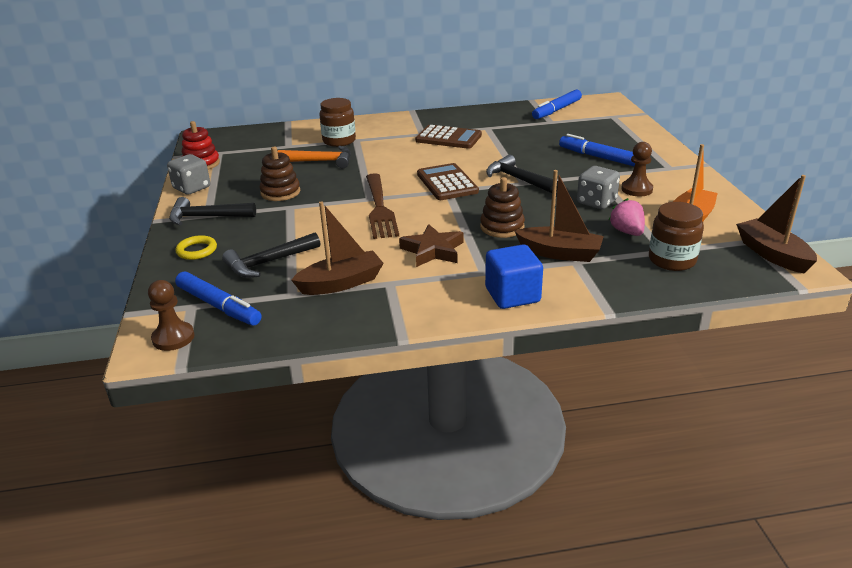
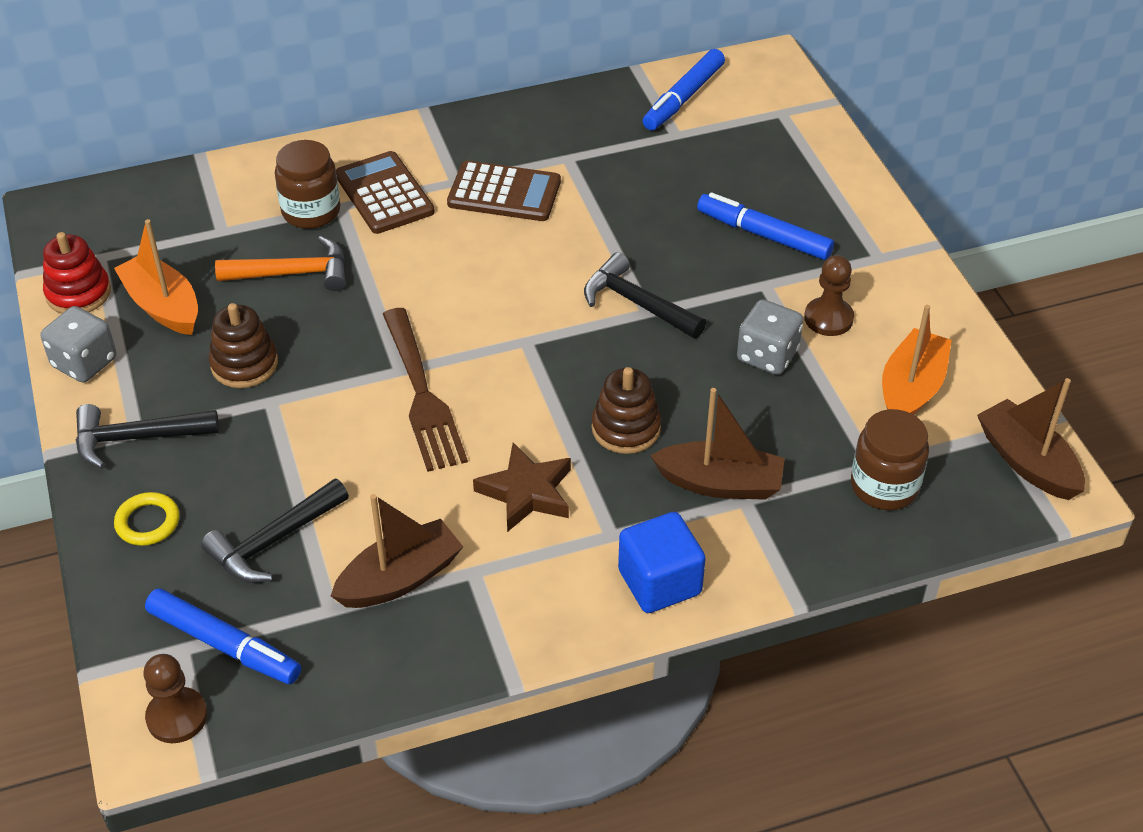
camera: 10 degrees left, 15 degrees up
(245, 170) = (163, 306): none -> orange boat
(447, 183) = (522, 321): brown calculator -> brown calculator (384, 194)
(627, 232) = (817, 426): pink strawberry -> none

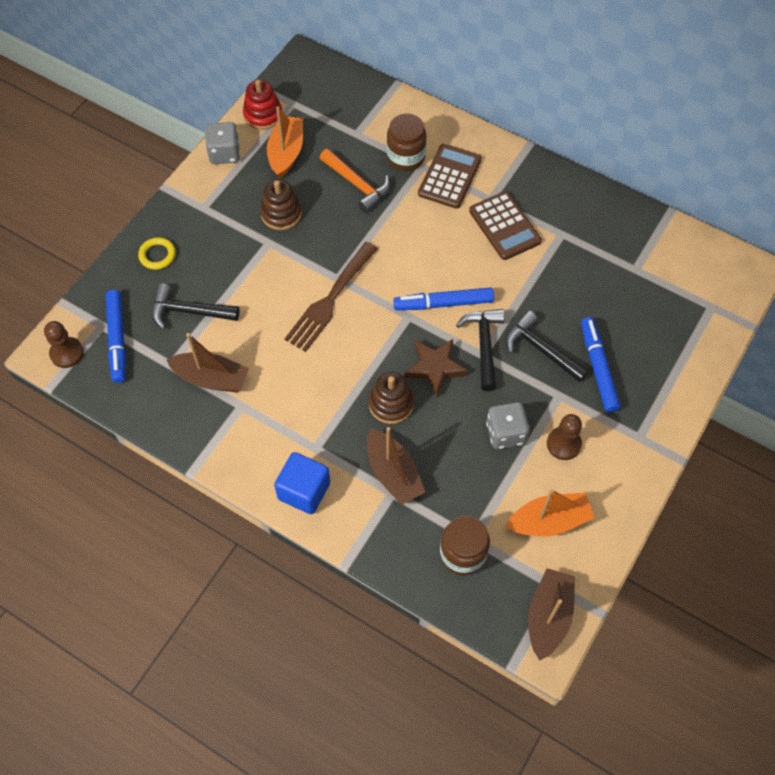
camera: 50 degrees right, 15 degrees up
(136, 438) = (199, 210): black hammer -> black hammer (541, 349)
(526, 492) = (309, 391): brown star -> brown star (435, 367)
(683, 98) = (670, 251): blue marker -> blue marker (443, 303)

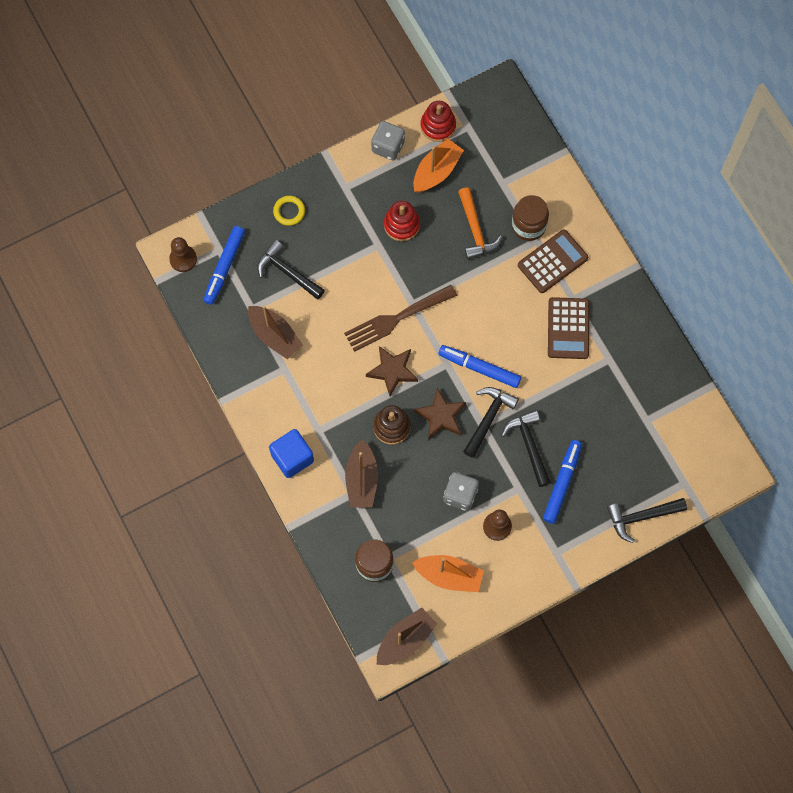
camera: 30 degrees right, 10 degrees up
(281, 213) = (401, 225): brown stacking toy -> red stacking toy
(357, 350) = (392, 371): none -> brown star
(696, 358) = (641, 517): none -> black hammer

